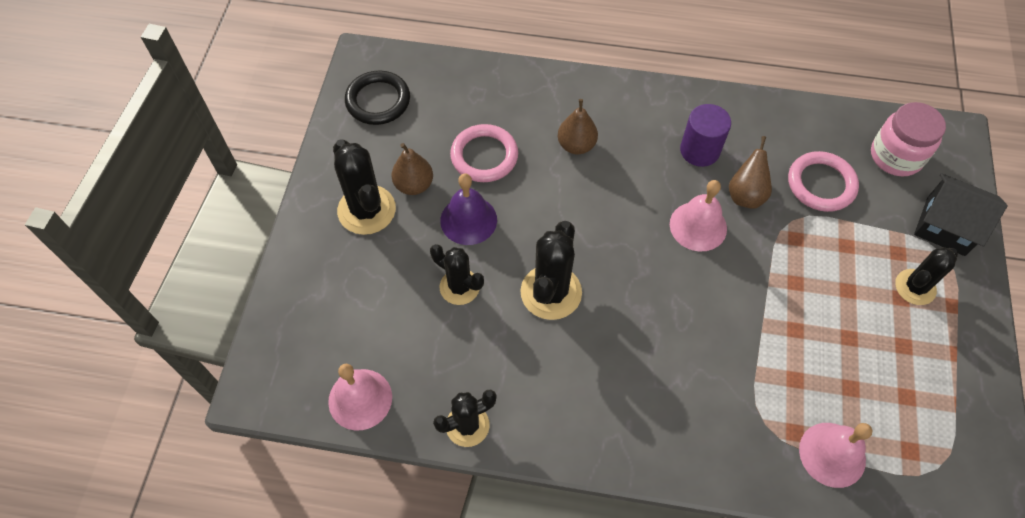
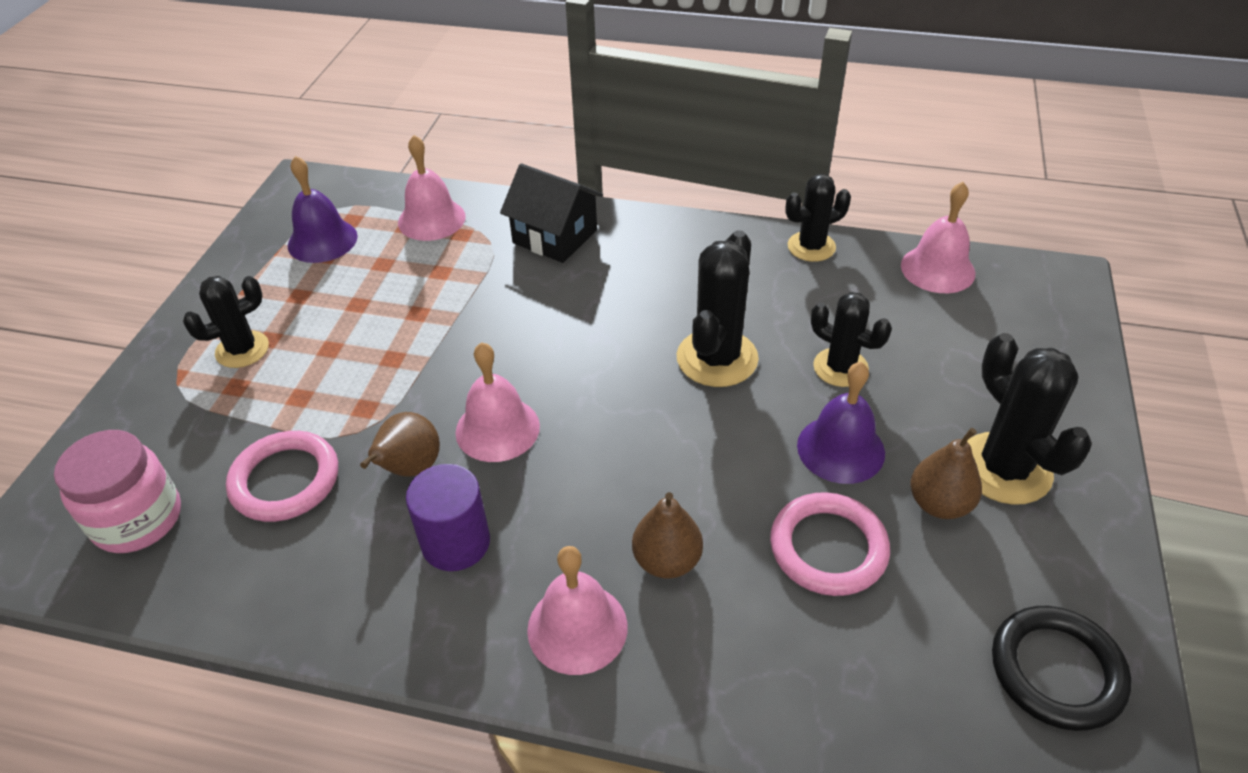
camera: 175 degrees left, 15 degrees down
(620, 110) = (577, 628): none -> pink bell
(922, 419) = (322, 240): none -> purple bell
(945, 226) = (145, 417): black house -> black house (555, 236)

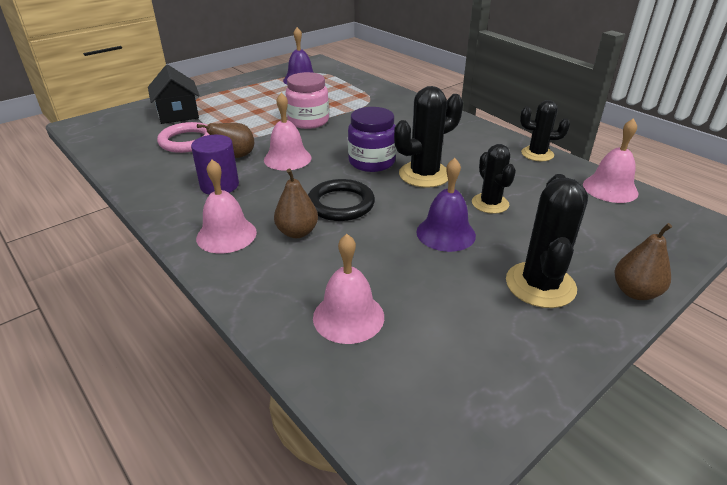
camera: 35 degrees right, 10 degrees down
(138, 519) = (127, 132): pink jar -> pink jar (308, 121)
(242, 350) = (227, 100): black cactus -> none
(431, 219) = (354, 87): pink bell -> pink bell (348, 317)
(555, 236) = (402, 108): black house -> black house (178, 114)
(625, 370) = (372, 162): none -> purple jar
(828, 548) = (384, 266): pink ring -> none
(939, 504) = (475, 280): brown pear -> brown pear (635, 292)
(1056, 671) = (451, 387): black ring -> black ring (341, 204)

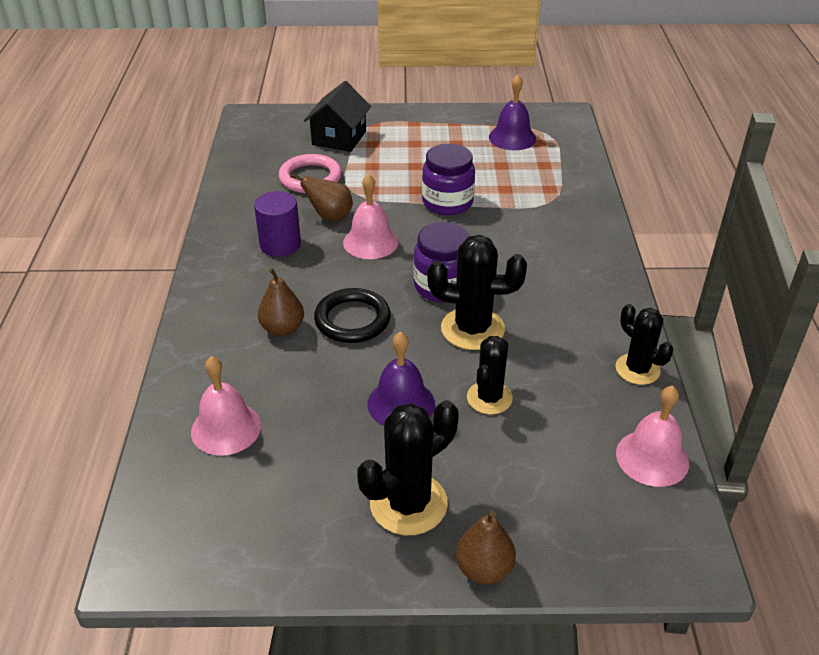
camera: 40 degrees right, 5 degrees up
(226, 235) = (229, 300): pink bell -> none
(308, 121) = (447, 202): pink jar -> purple jar

